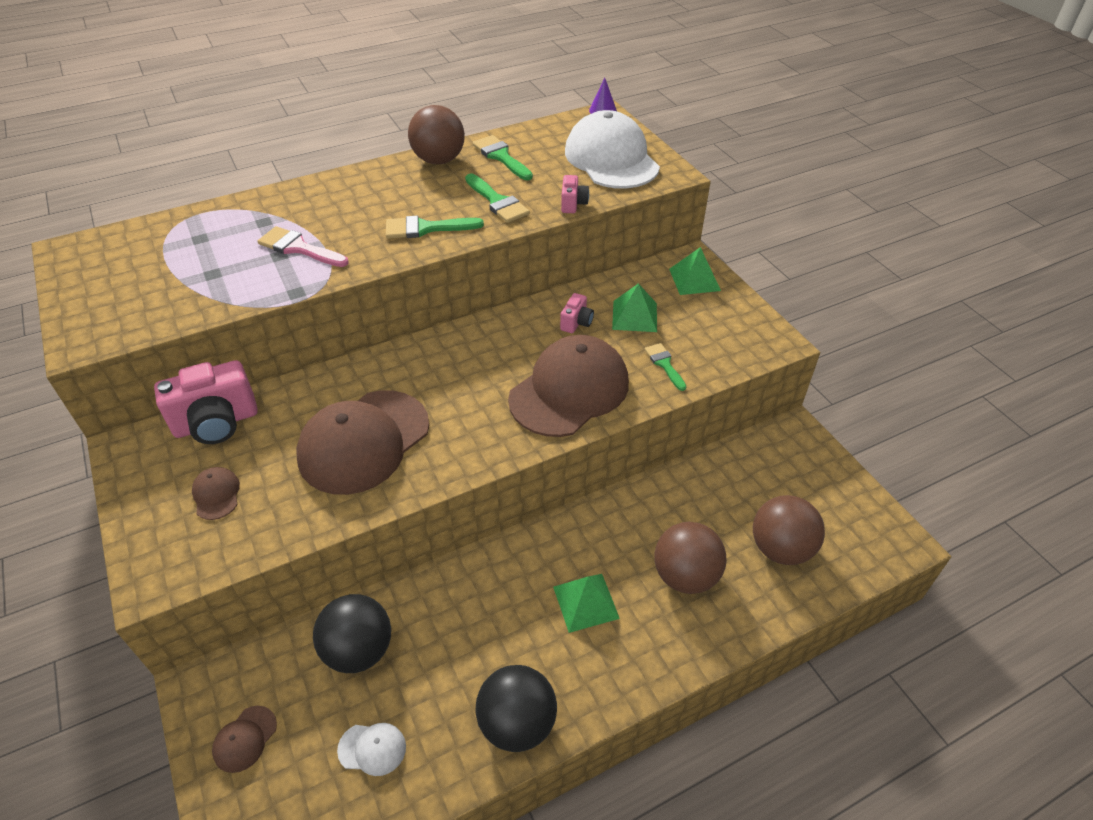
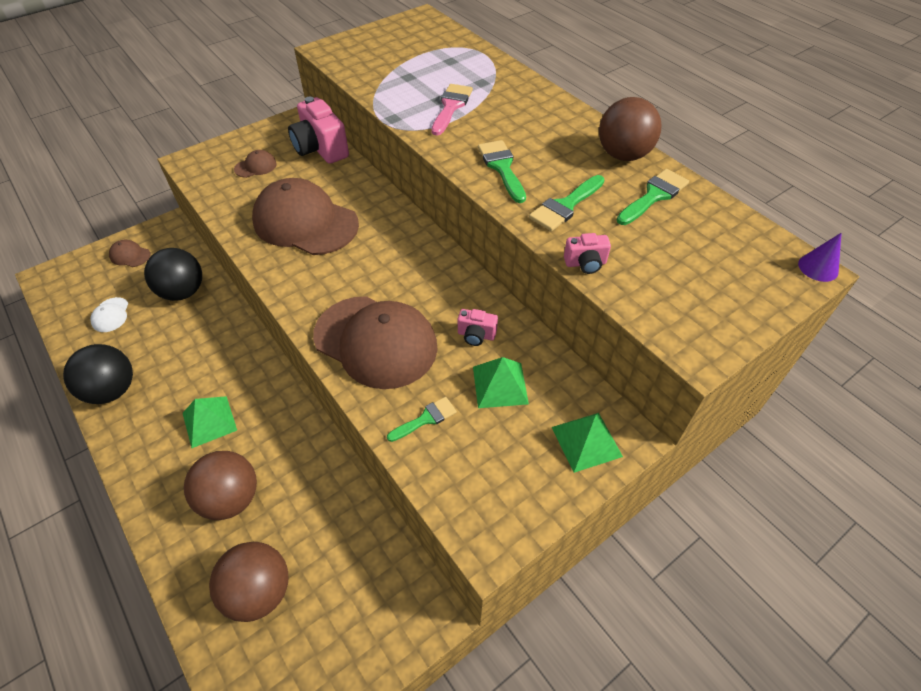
camera: 80 degrees right, 5 degrees up
(611, 159) = (701, 287): white cap -> none

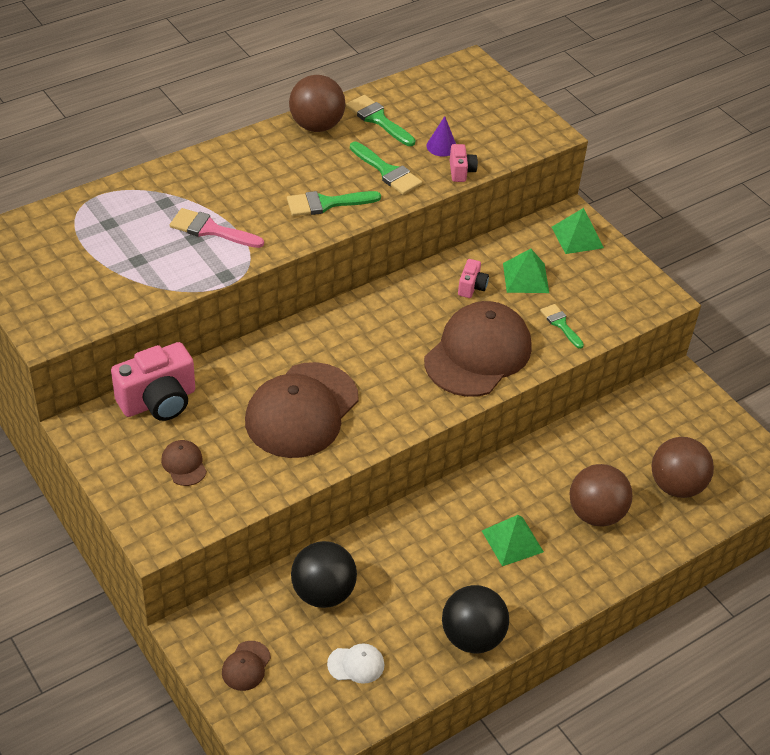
camera: 90 degrees left, 5 degrees down
(818, 267) = (468, 59): purple cone -> purple cone (441, 146)

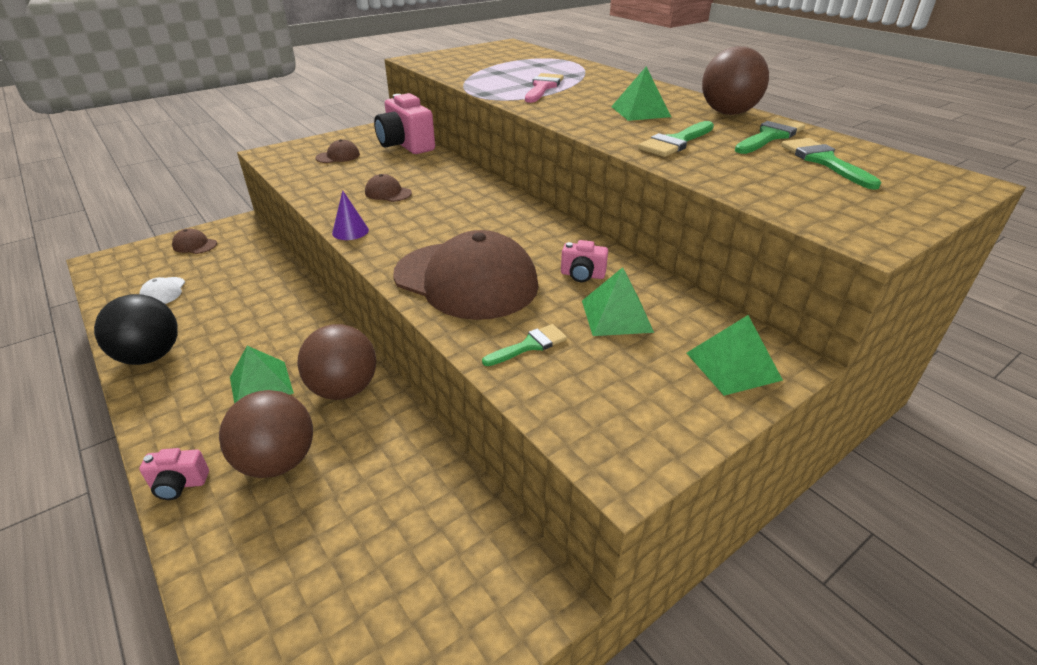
camera: 90 degrees right, 10 degrees down
(302, 410) = (388, 193): brown cap -> brown cap, size x0.41
(304, 176) = (640, 111): none -> green pyramid
(323, 593) = (247, 273): black ball -> none
(326, 203) = (602, 120): green brush -> green brush (824, 161)
(441, 146) = (751, 167): purple cone -> purple cone (350, 231)
(461, 171) = (709, 177): pink camera -> pink camera (179, 485)
(676, 486) = (304, 567): brown ball -> brown ball (344, 389)

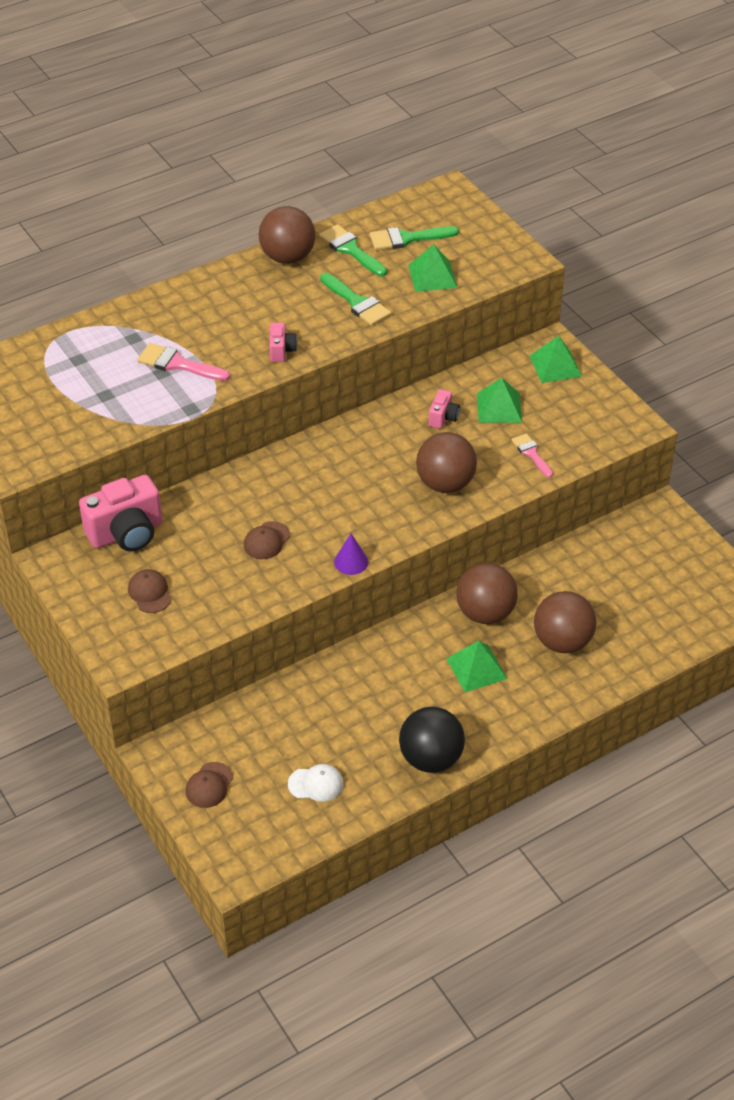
camera: 85 degrees left, 10 degrees up
(179, 485) = (583, 693): pink camera -> pink camera (281, 351)
(466, 280) = (445, 484): brown cap -> brown ball
(529, 345) = (531, 453): green brush -> pink brush
(640, 111) = (273, 309): green pyramid -> green pyramid (432, 276)

